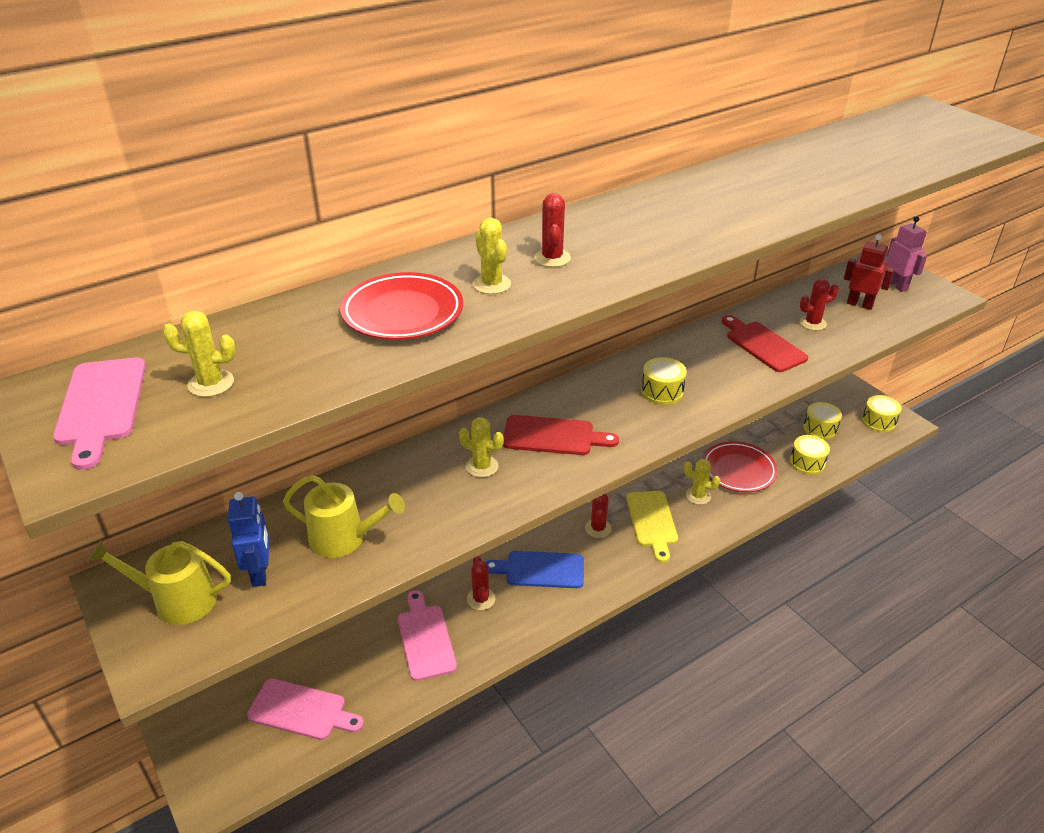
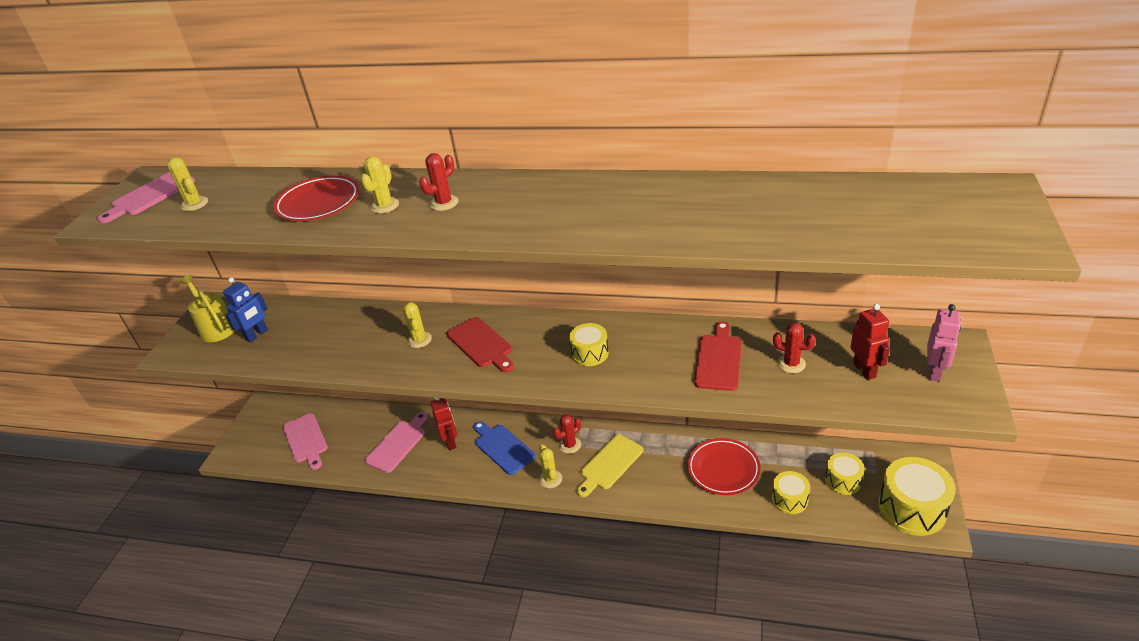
camera: 50 degrees right, 0 degrees up
(344, 538) = (308, 340): yellow watering can -> none
(481, 599) = (450, 442): red cactus -> red robot
(698, 496) = (666, 468): yellow cactus -> yellow cactus (550, 479)
(878, 421) = (912, 508): yellow drum -> yellow drum, size x1.76

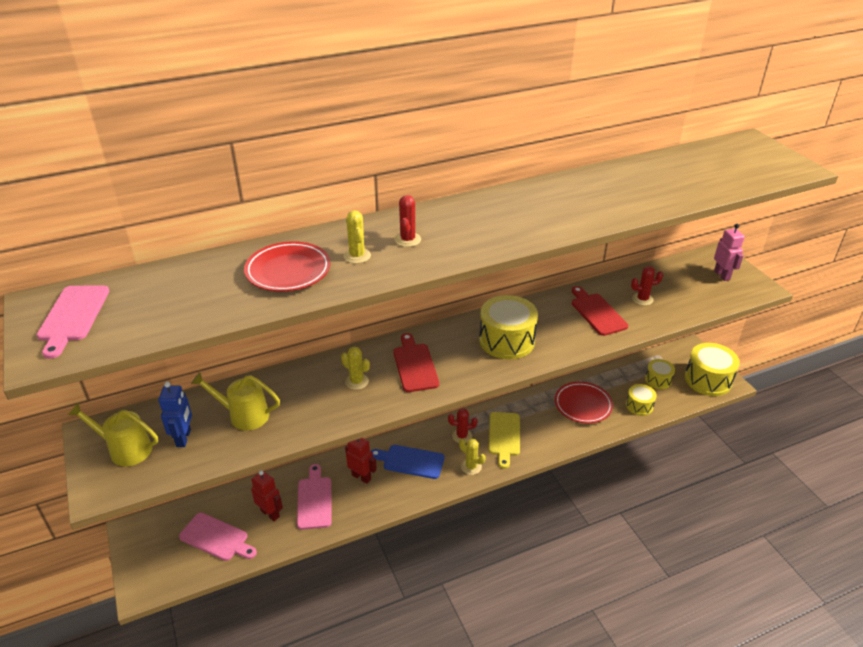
camera: 40 degrees left, 0 degrees up
(194, 204) = (145, 309): yellow cactus -> none
(312, 334) = (244, 415): none -> yellow watering can
(481, 344) = (415, 365): red cutting board -> red cutting board turned 120 degrees counterclockwise
(570, 445) = (462, 436): red cactus -> red cactus turned 75 degrees clockwise
(590, 353) = (506, 340): yellow drum -> yellow drum, size x1.76
(864, 370) = (686, 288): red robot -> red robot (270, 513)

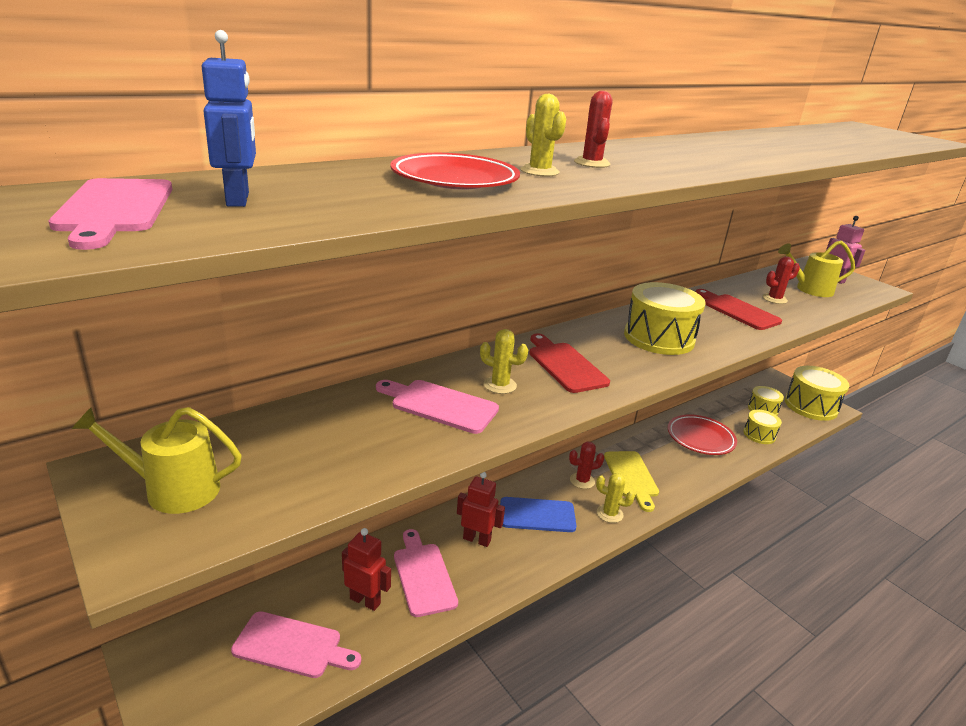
camera: 15 degrees left, 10 degrees down
(184, 438) = (271, 466): blue robot -> blue robot (238, 200)
(244, 415) = (357, 432): yellow watering can -> yellow watering can (810, 289)
(307, 397) = (440, 405): none -> pink cutting board

